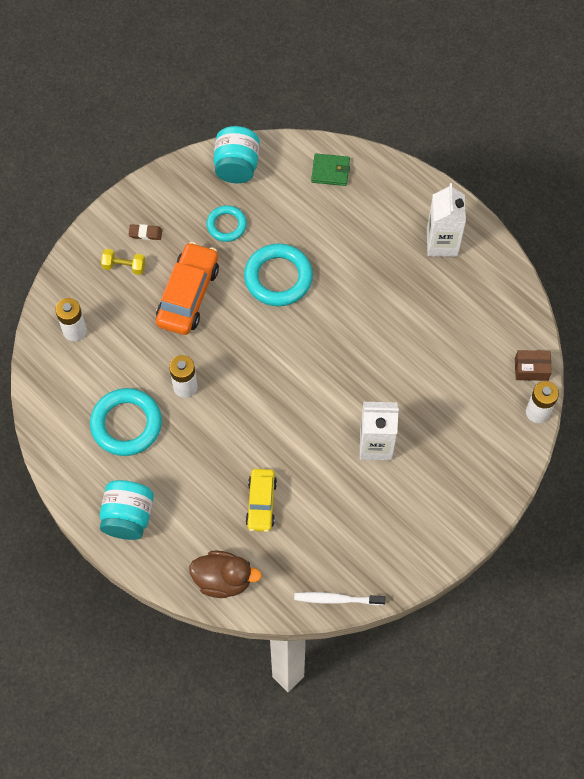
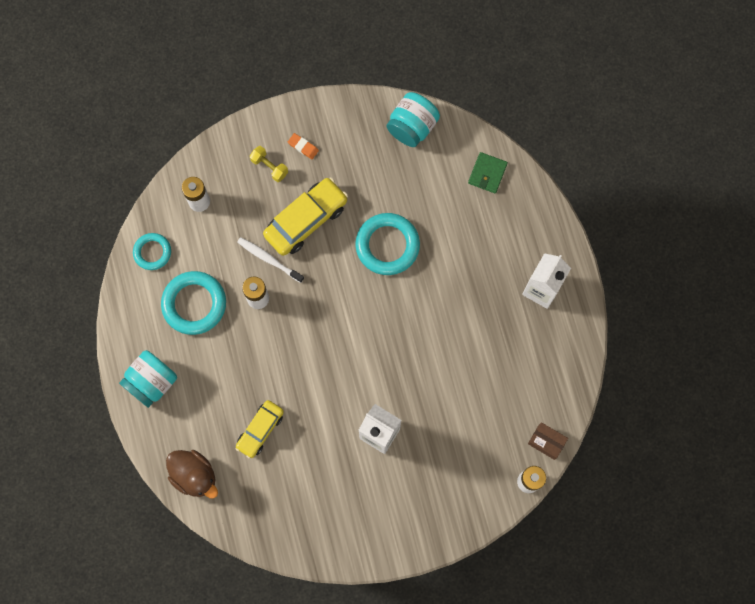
camera: 30 degrees right, 10 degrees up
(145, 233) = (303, 147): brown eraser -> orange eraser
(188, 295) = (306, 220): orange car -> yellow car
(226, 225) = (372, 176): turquoise ring -> turquoise ring (152, 252)
(330, 171) = (487, 173): green wallet -> green wallet turned 75 degrees clockwise
(337, 599) = (272, 543): white toothbrush -> white toothbrush (269, 259)

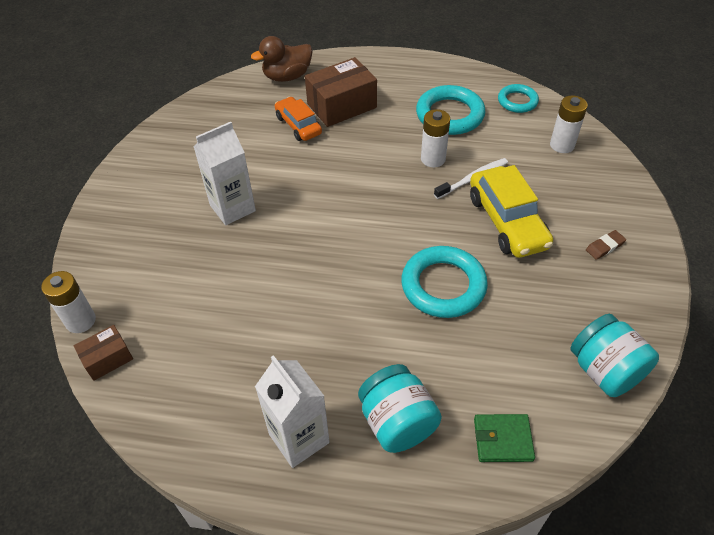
camera: 115 degrees right, 25 degrees down
(152, 382) = (388, 72): turquoise jar -> turquoise jar (397, 422)
(218, 404) = (341, 106): none -> brown box
(260, 430) = (298, 125): yellow car -> orange car
(269, 167) = (586, 210): yellow dumbbell -> none
(303, 147) = (604, 246): orange eraser -> brown eraser
(487, 173) = (503, 439): green wallet -> green wallet turned 45 degrees counterclockwise

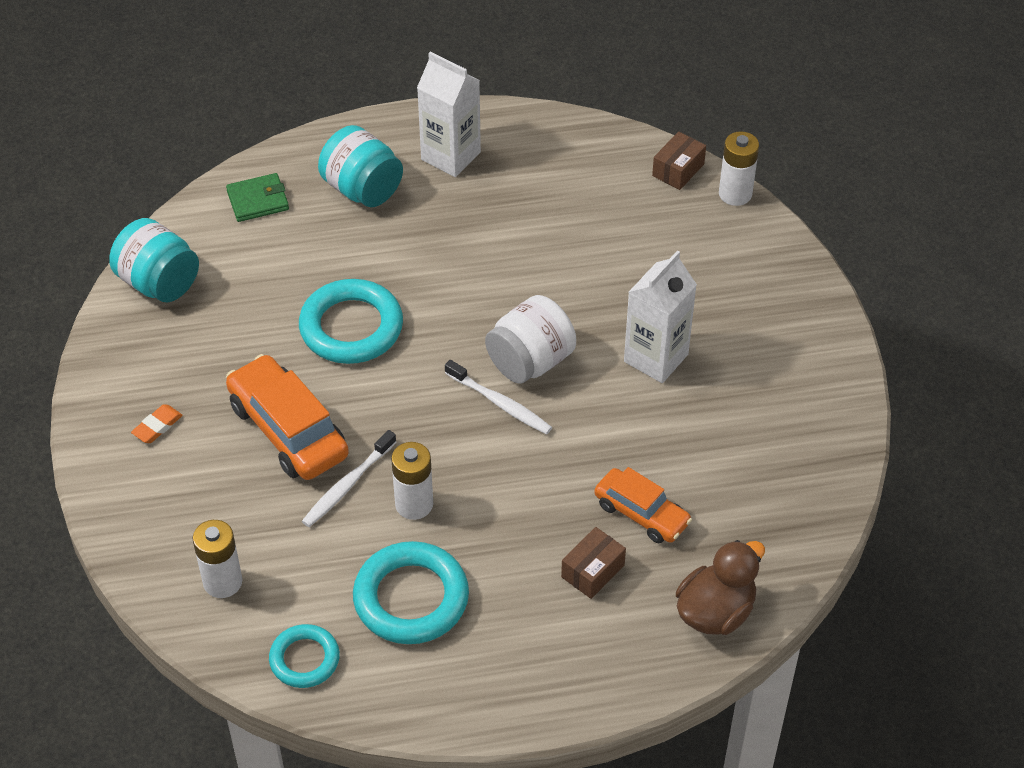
camera: 160 degrees right, 0 degrees up
(319, 227) = (530, 361): none -> white jar
(341, 106) = (592, 571): brown box -> brown box, size x0.55
(353, 204) = (500, 403): none -> white toothbrush
(507, 221) = (288, 430): yellow car -> orange car
(604, 246) = (157, 426): brown eraser -> orange eraser

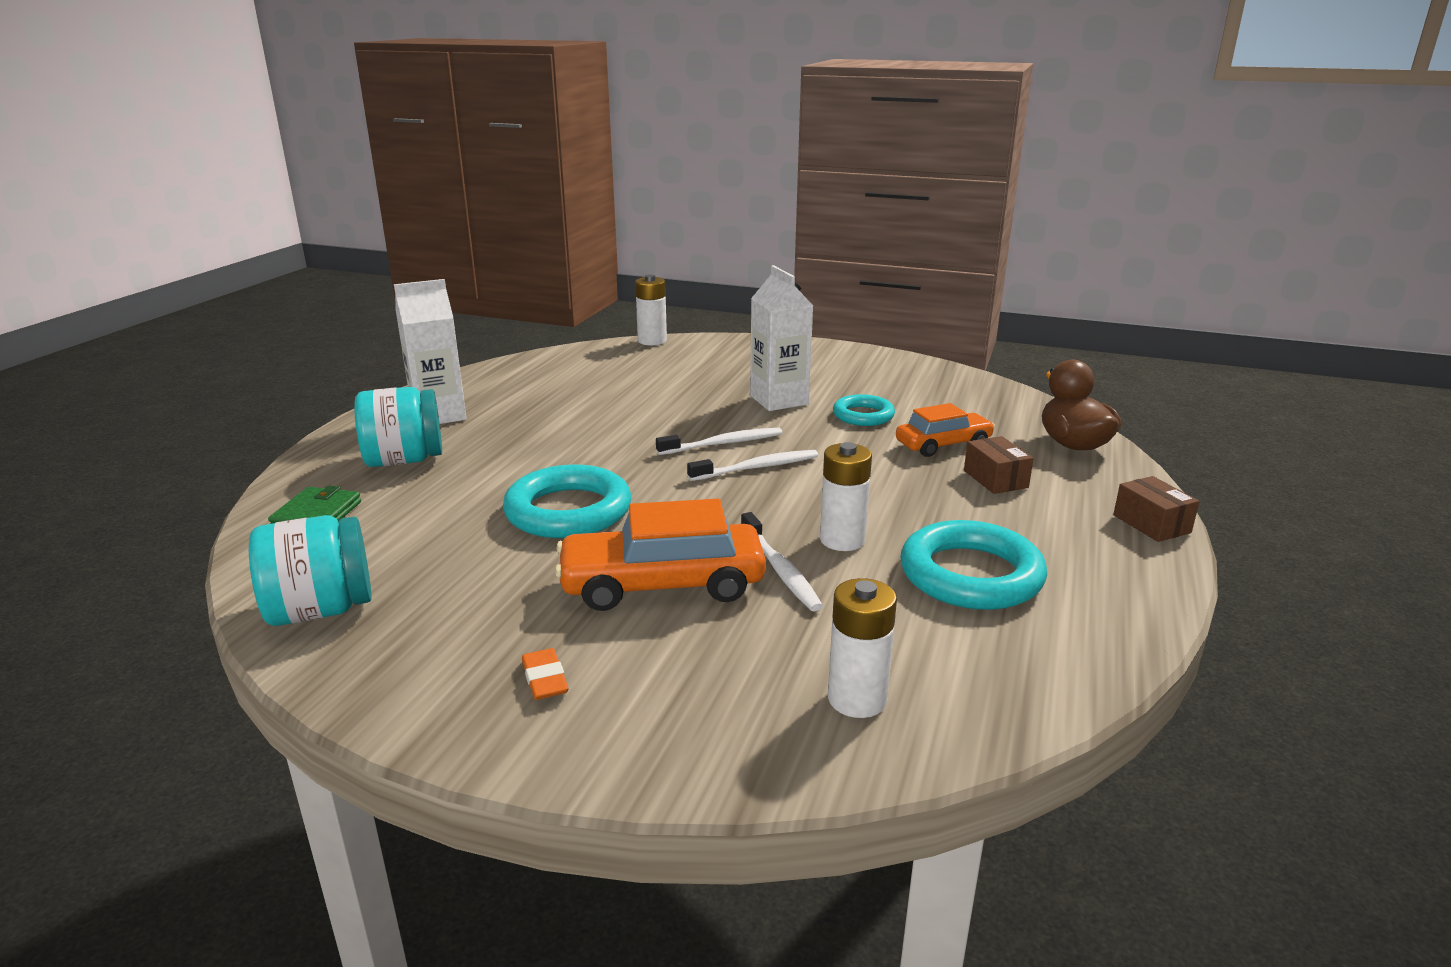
camera: 60 degrees left, 25 degrees down
(304, 659) = (1024, 669): turquoise ring -> turquoise ring (863, 415)
(530, 361) = (723, 444): white jar -> white toothbrush
(678, 170) = (600, 350): brown box -> brown box (1151, 524)

